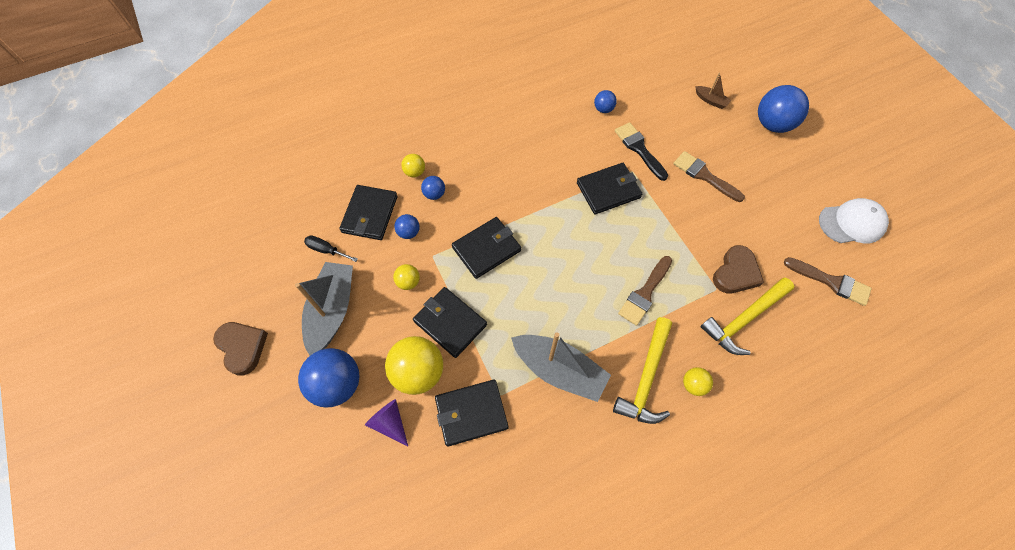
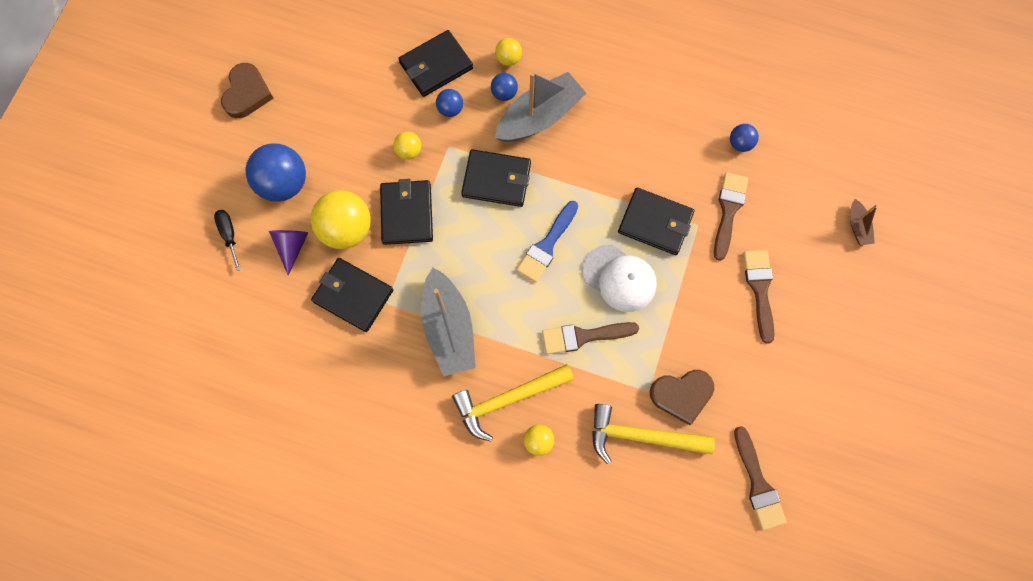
camera: 45 degrees right, 10 degrees up
(326, 250) = (374, 67): black screwdriver -> black screwdriver (229, 235)
(332, 311) = (332, 123): grey boat -> grey boat (539, 117)
(562, 260) = (547, 245): none -> blue brush
(639, 149) = (728, 211): black brush -> brown brush
(772, 124) = (891, 303): blue ball -> none
(852, 223) = (847, 458): white cap -> white cap (619, 278)

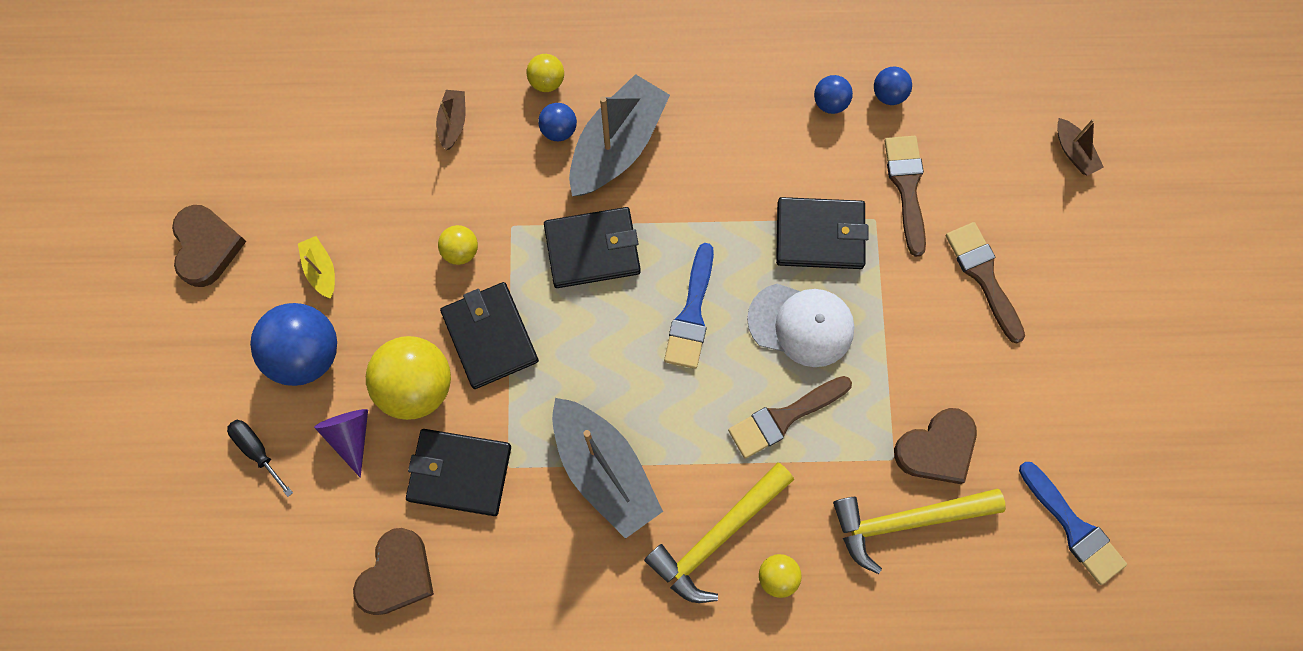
camera: 20 degrees left, 0 degrees up
(287, 347) = (396, 574): none -> brown heart
(314, 133) = (321, 270): none -> yellow boat
(436, 66) = (453, 123): black wallet -> brown boat
(450, 109) = (495, 175): blue ball -> blue ball (830, 103)
(758, 484) = (1074, 528): brown brush -> blue brush

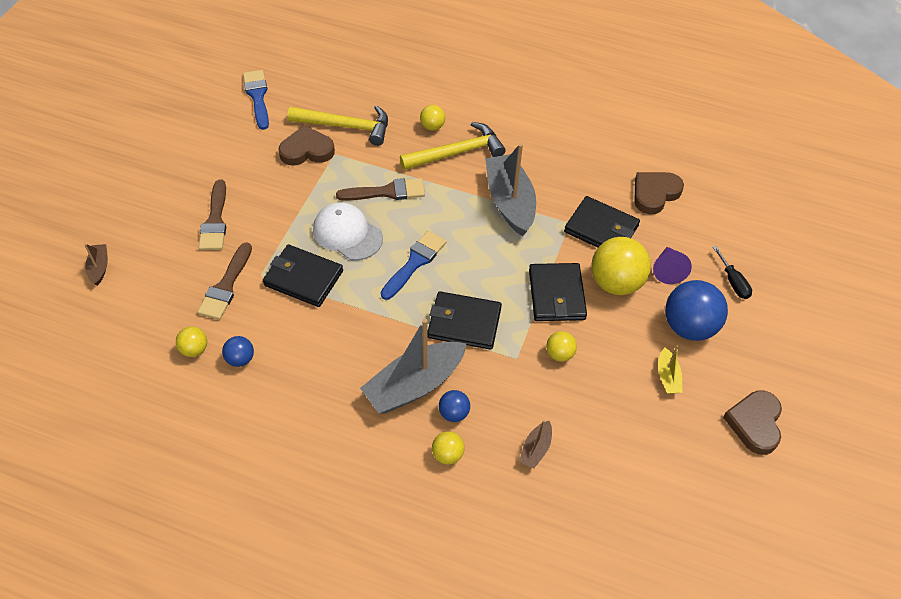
camera: 160 degrees left, 20 degrees down
(889, 94) = (194, 349): blue ball -> yellow ball

